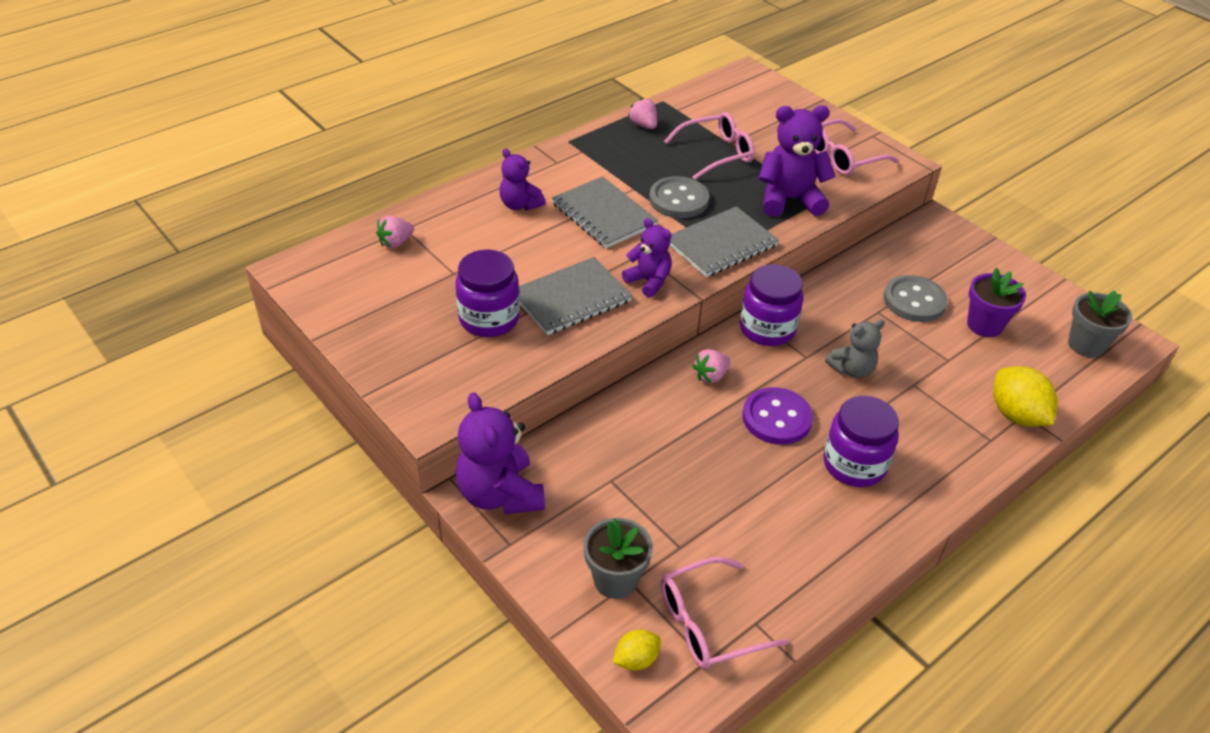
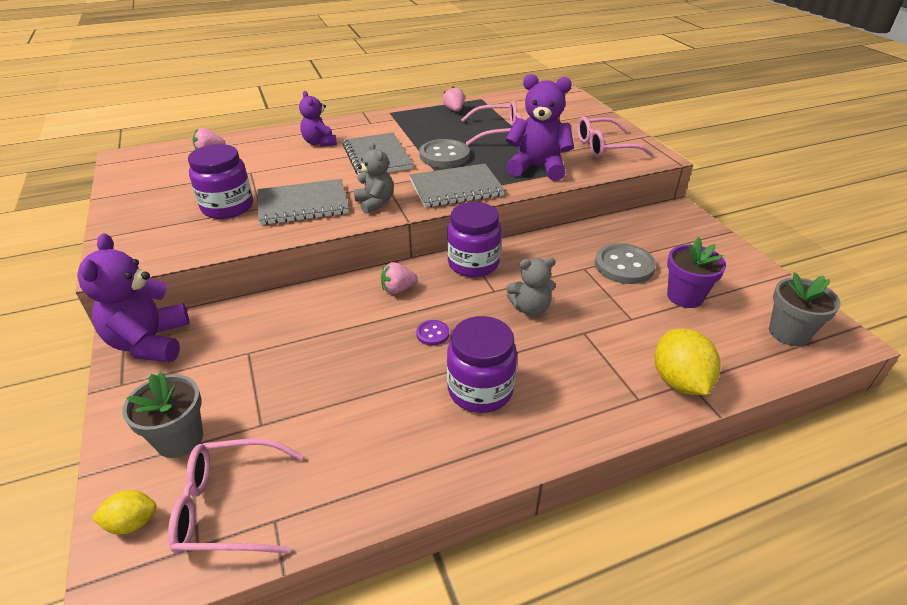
camera: 20 degrees right, 5 degrees down
(649, 281) = (375, 203): purple teddy bear -> grey teddy bear
(776, 418) = (432, 334): purple button -> purple button, size x0.49

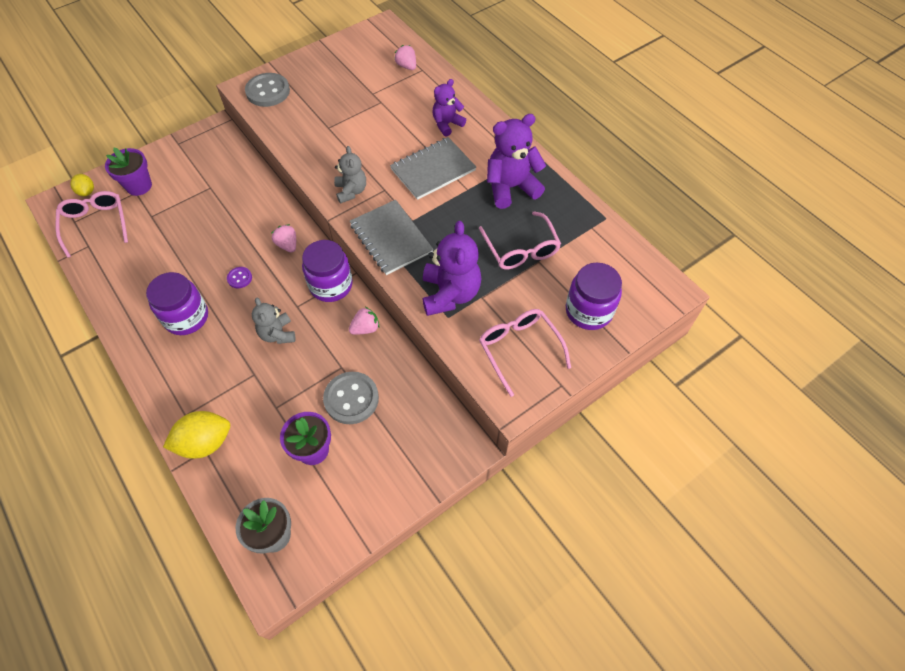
camera: 75 degrees right, 20 degrees up
(150, 342) = (213, 139): purple teddy bear -> purple teddy bear (511, 187)
(180, 439) = (139, 186): grey flower pot -> purple flower pot
(227, 207) = (324, 110): purple jar -> purple jar (588, 311)
(303, 204) = (338, 149): grey notebook -> none
(375, 203) = (351, 191): grey teddy bear -> grey teddy bear turned 60 degrees counterclockwise
(444, 156) = (451, 217): grey button -> grey button (268, 91)
(454, 110) = (562, 201): pink strawberry -> pink strawberry (365, 328)

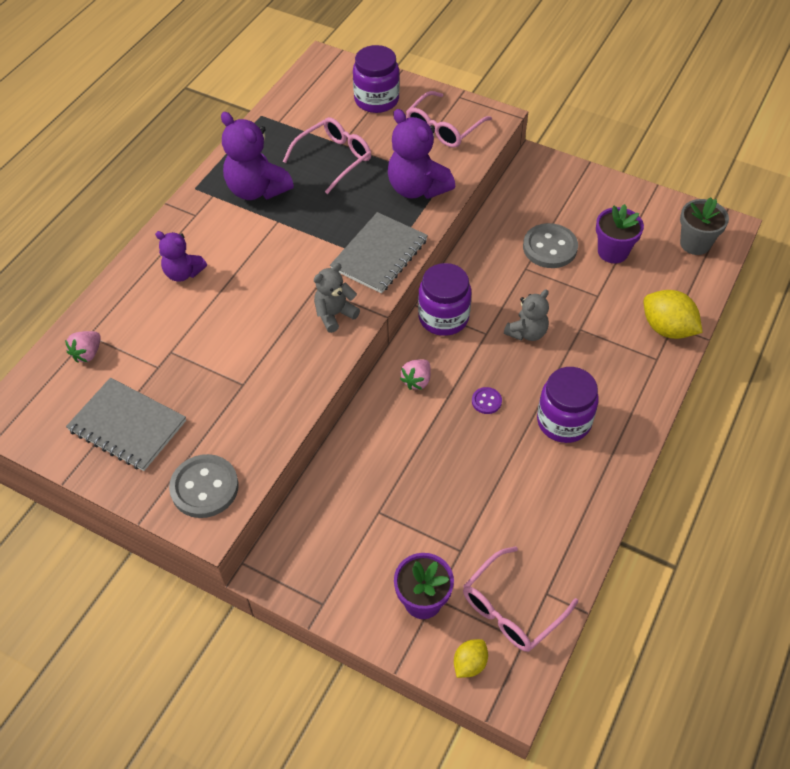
camera: 115 degrees left, 5 degrees down
(365, 328) = (474, 268): pink strawberry -> none
(433, 170) = (264, 258): grey notebook -> grey notebook (127, 426)
(450, 294) = (417, 188): purple teddy bear -> purple teddy bear turned 105 degrees counterclockwise

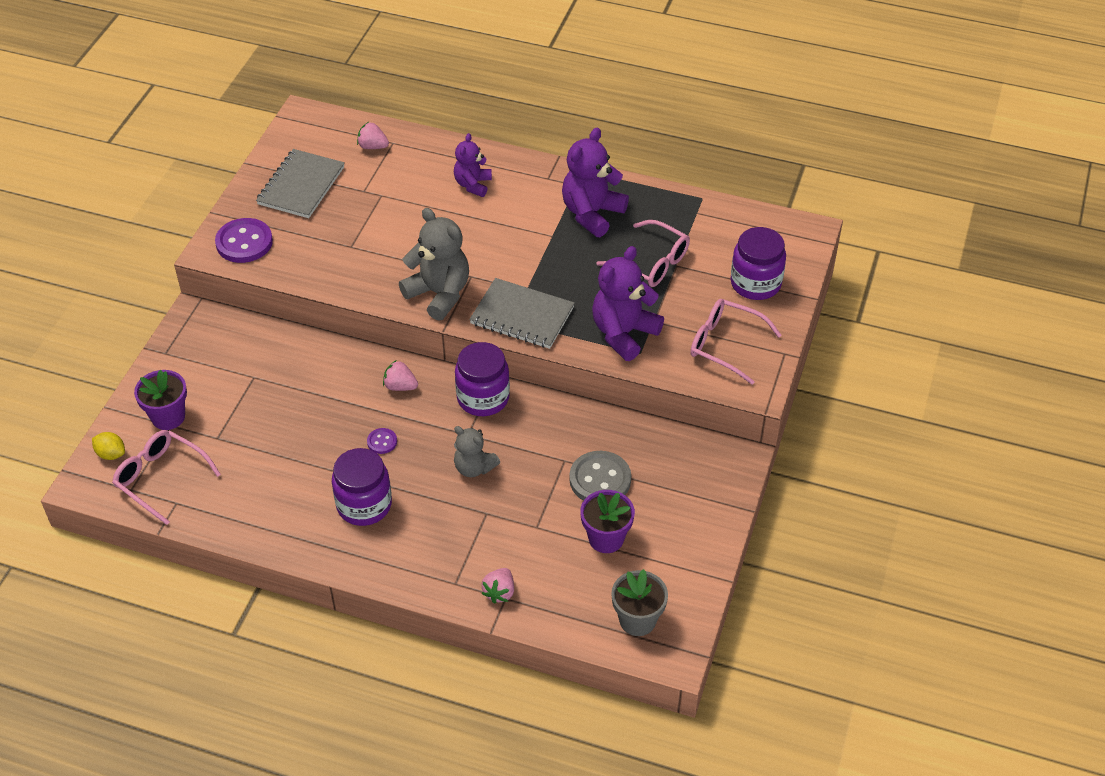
camera: 80 degrees right, 5 degrees down
(204, 487) = (244, 242): grey button -> purple button
(334, 314) = (439, 294): grey teddy bear -> grey teddy bear, size x1.63
(667, 328) = (499, 592): yellow lemon -> pink strawberry

